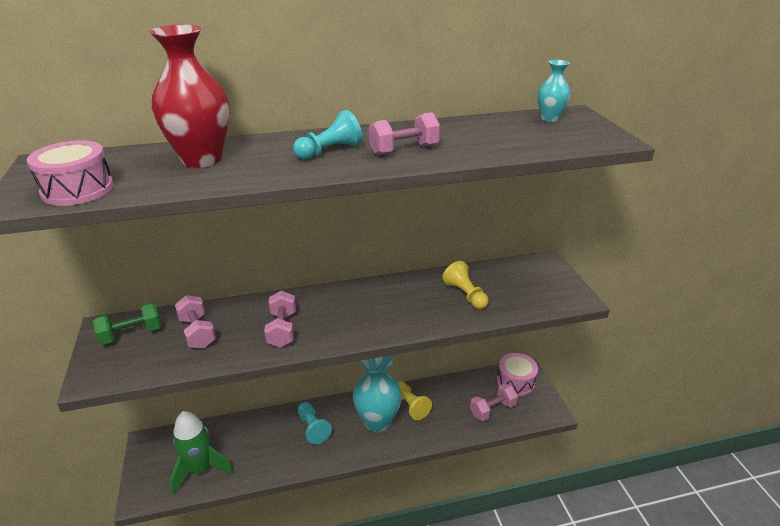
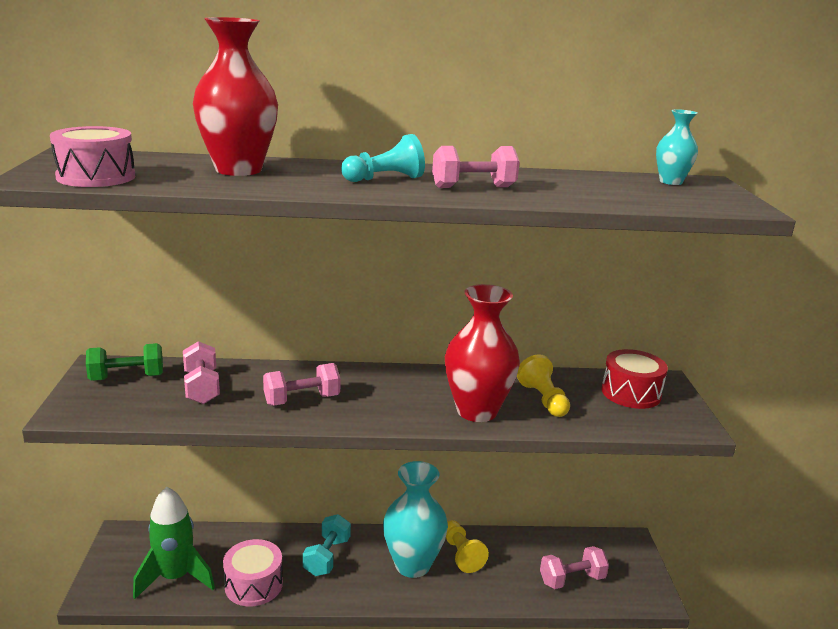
camera: 10 degrees right, 10 degrees down
(282, 329) = (302, 400): pink dumbbell -> pink dumbbell turned 60 degrees clockwise
(313, 428) = (327, 557): turquoise pawn -> turquoise dumbbell
(419, 314) = (477, 411): none -> red vase
(515, 382) = (612, 552): pink drum -> pink drum (253, 584)
(526, 277) = (631, 393): none -> red drum

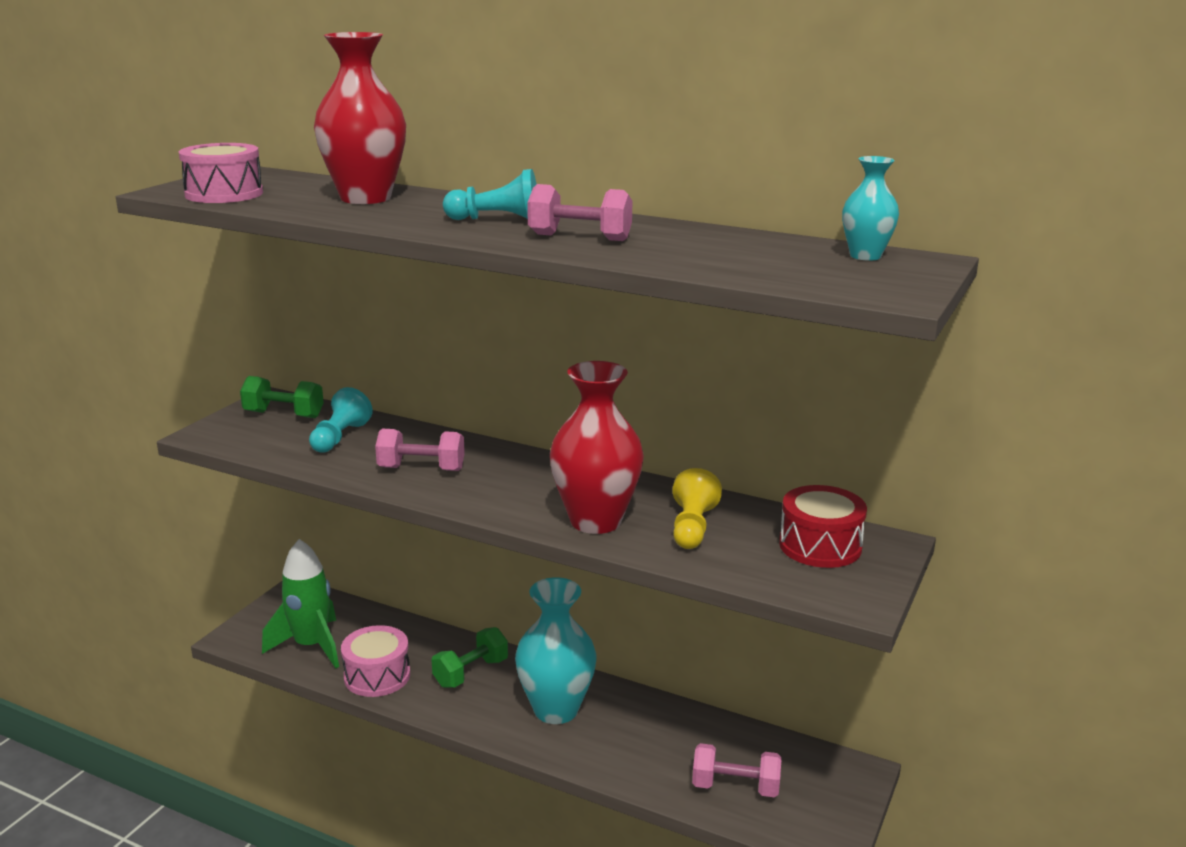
camera: 30 degrees right, 0 degrees up
(202, 387) = (340, 437): pink dumbbell -> turquoise pawn
(327, 557) = (471, 673): turquoise dumbbell -> green dumbbell
(461, 554) = (622, 716): yellow pawn -> none

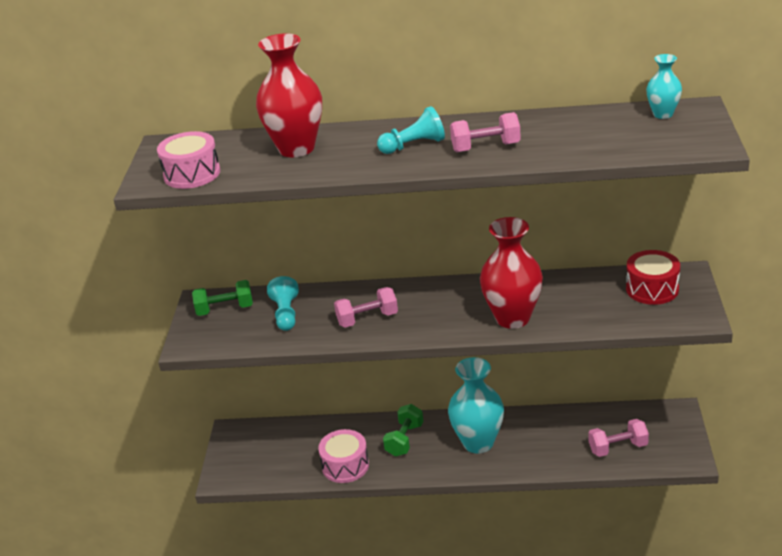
camera: 20 degrees left, 10 degrees up
(311, 646) = (281, 463): green rocket -> none
(692, 527) = (572, 302): yellow pawn -> none

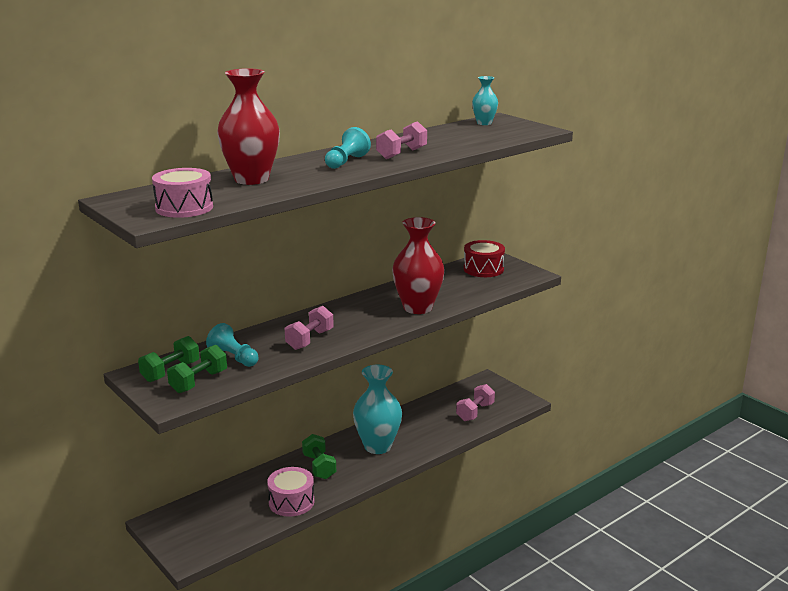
camera: 45 degrees left, 10 degrees down
(231, 330) = (199, 382): none -> green dumbbell

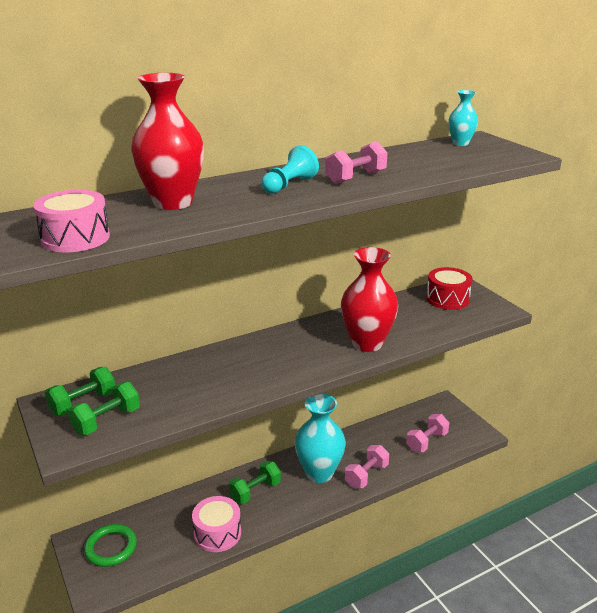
camera: 10 degrees right, 5 degrees up
(190, 524) = (111, 547): none -> green ring
(234, 357) = (154, 391): turquoise pawn -> none
(310, 340) = (241, 375): pink dumbbell -> pink dumbbell (366, 475)
(319, 467) = (255, 491): green dumbbell -> green dumbbell turned 60 degrees clockwise

